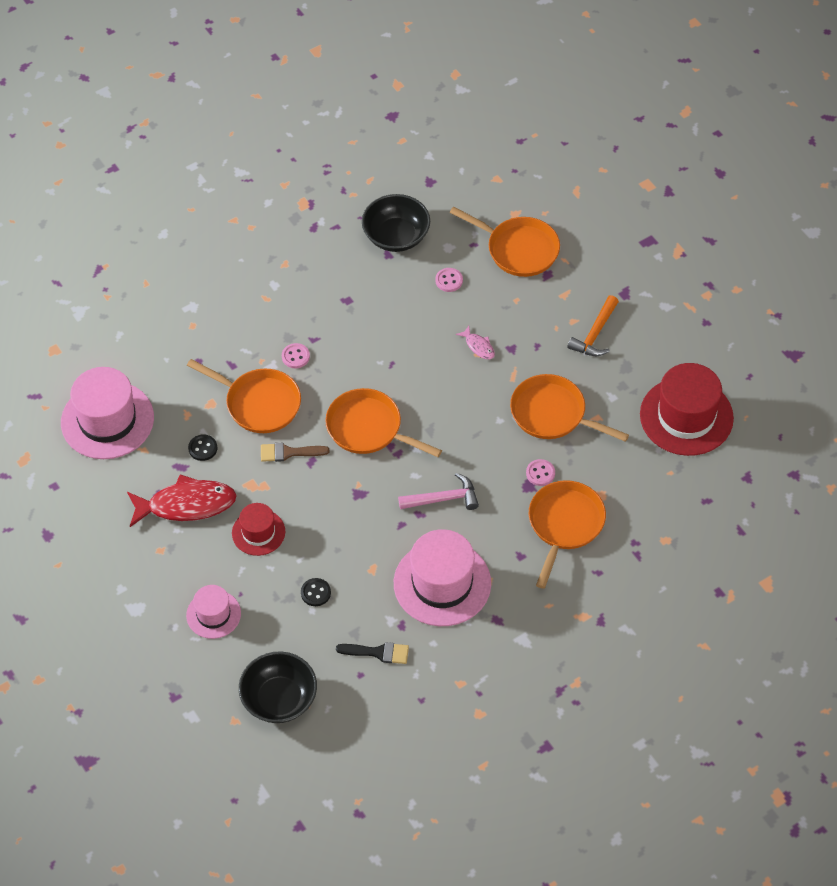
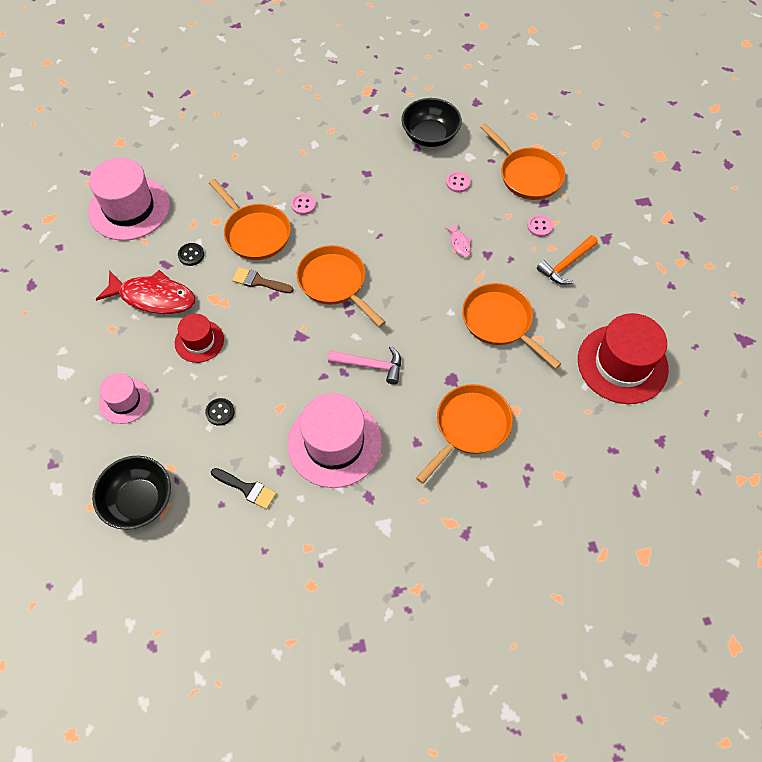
camera: 20 degrees right, 5 degrees up
(540, 473) = (467, 372): pink button -> pink button (539, 226)

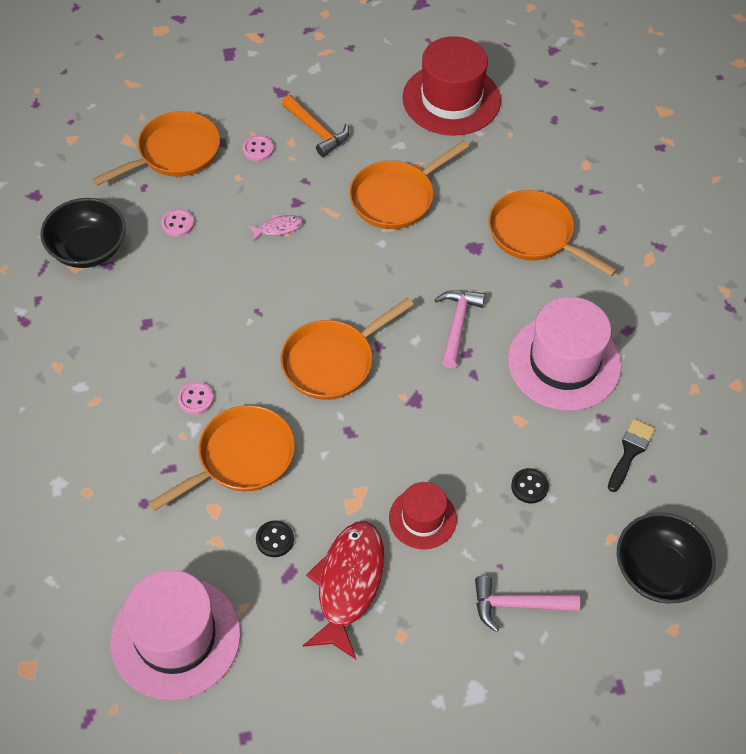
camera: 90 degrees left, 5 degrees down
(124, 400) = (518, 605): pink hat -> pink hammer
(259, 281) = (326, 450): brown brush -> none

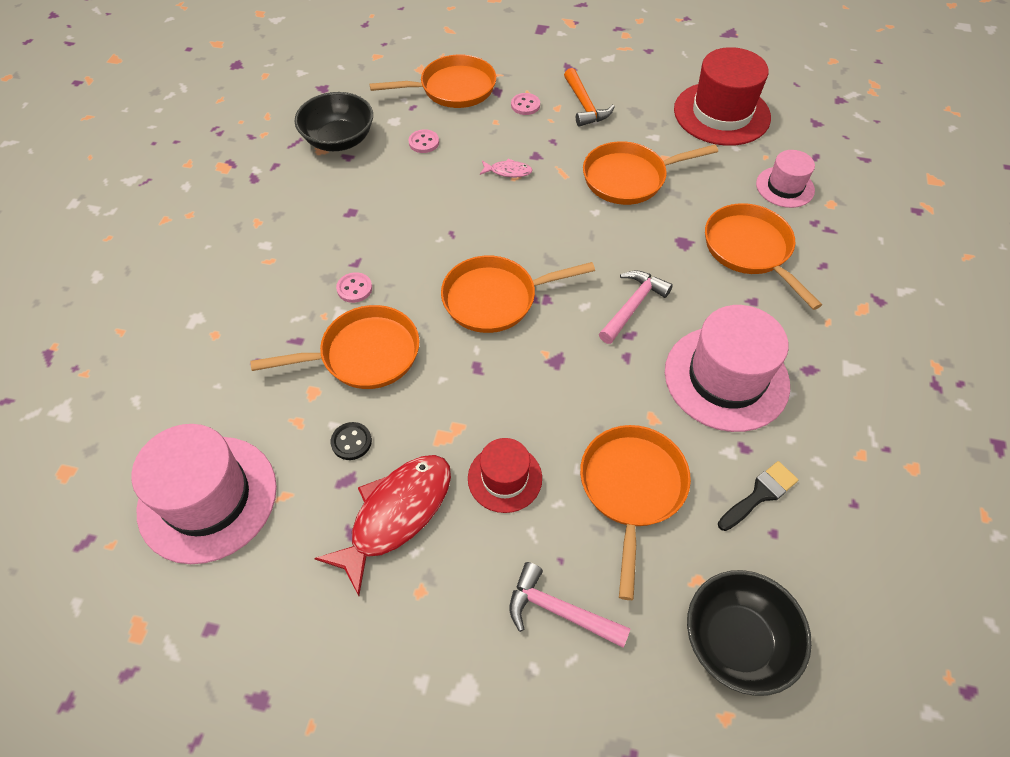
camera: 25 degrees right, 0 degrees up
(529, 486) = (632, 489): black button -> orange pan
(540, 160) = (785, 187): none -> pink hat

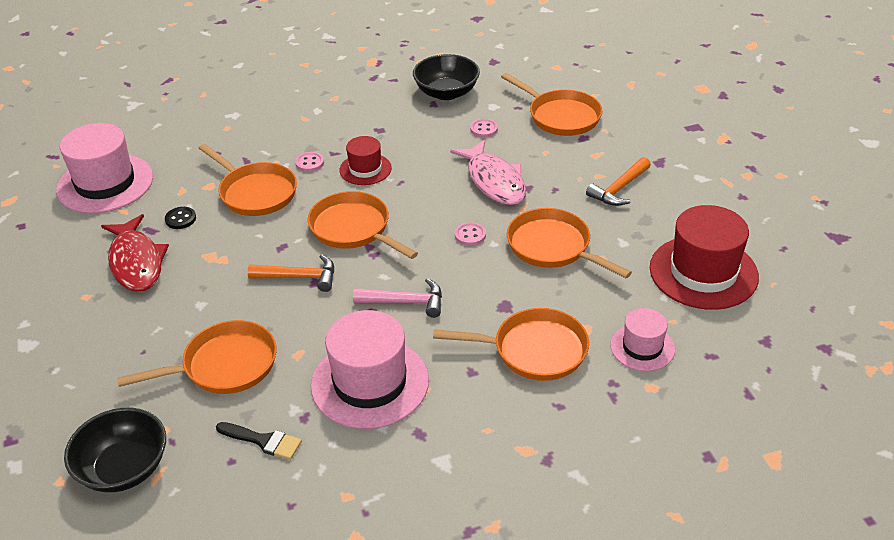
camera: 60 degrees right, 15 degrees down
(396, 515) = (136, 262): red fish -> red fish turned 60 degrees clockwise
(505, 478) = (194, 298): red hat -> red hat (365, 169)
(508, 171) = (494, 181): pink fish -> pink fish, size x2.23
(525, 105) = (582, 158): pink button -> pink button (470, 235)
(538, 372) = (299, 277): none -> orange hammer
(559, 611) = (103, 366): pink hammer -> none
(750, 250) = (533, 350): orange pan -> orange pan turned 60 degrees clockwise

